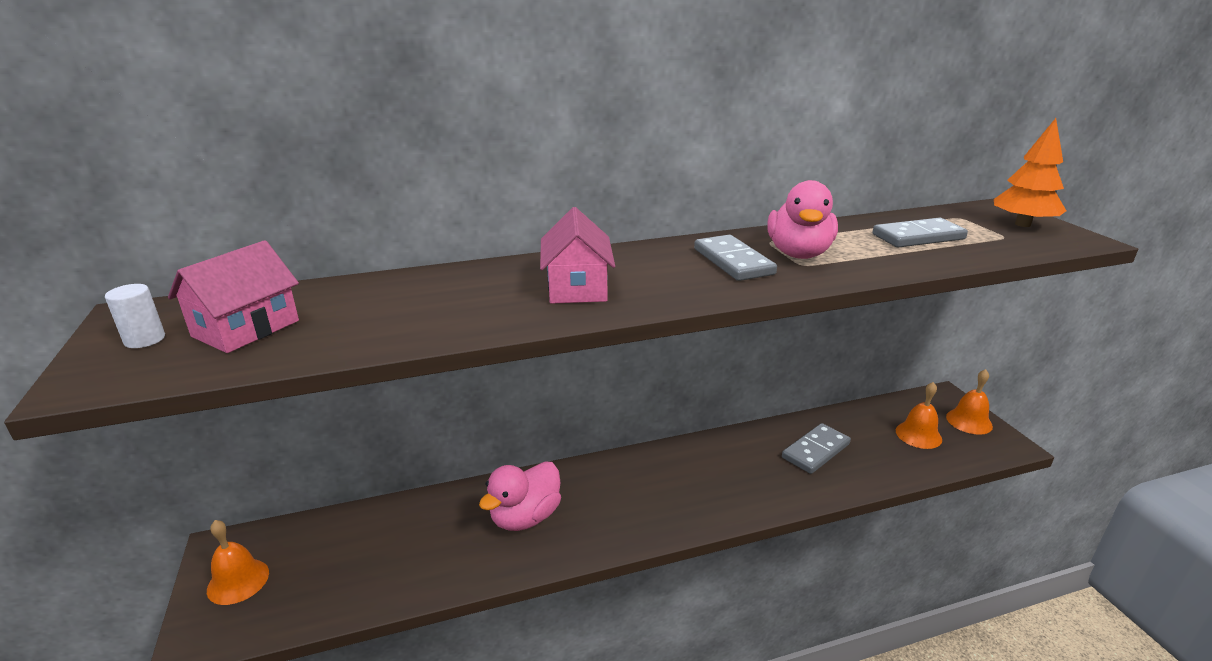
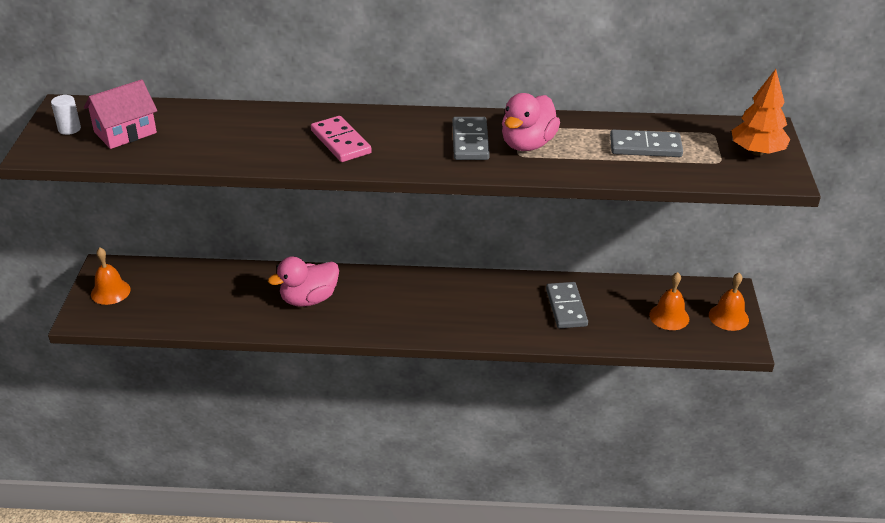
camera: 20 degrees right, 10 degrees up
(577, 287) = (341, 142): pink house -> pink domino
(816, 451) = (566, 307): grey domino -> grey domino turned 75 degrees counterclockwise

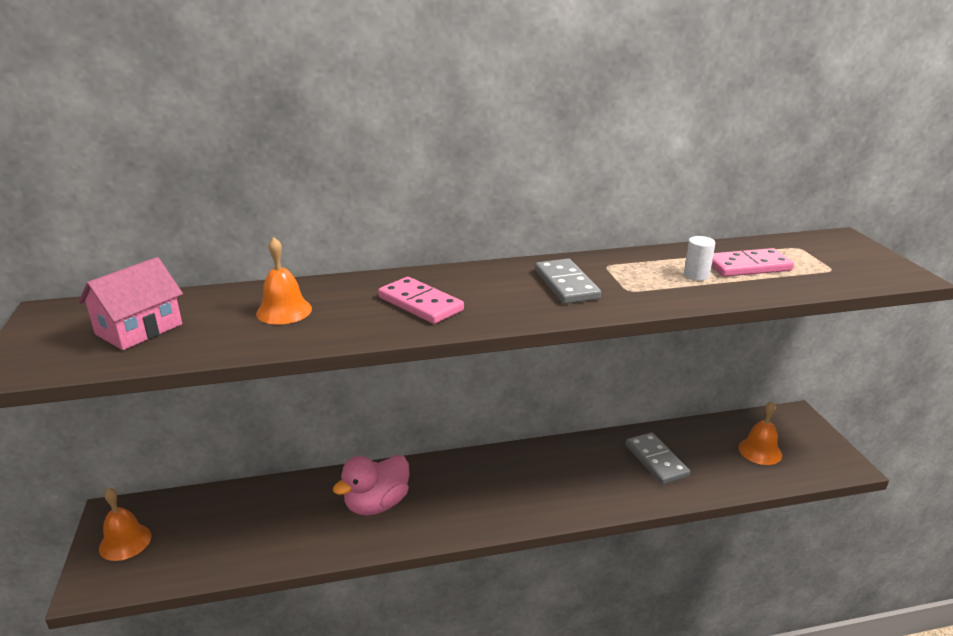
camera: 15 degrees left, 10 degrees down
(69, 129) = (59, 335): white cylinder -> white cylinder (696, 275)
(527, 144) = (629, 279): pink duck -> none
(645, 147) = (748, 266): grey domino -> pink domino
(728, 317) = (813, 441): orange bell -> orange bell (284, 311)
(757, 152) = (855, 257): orange tree -> none

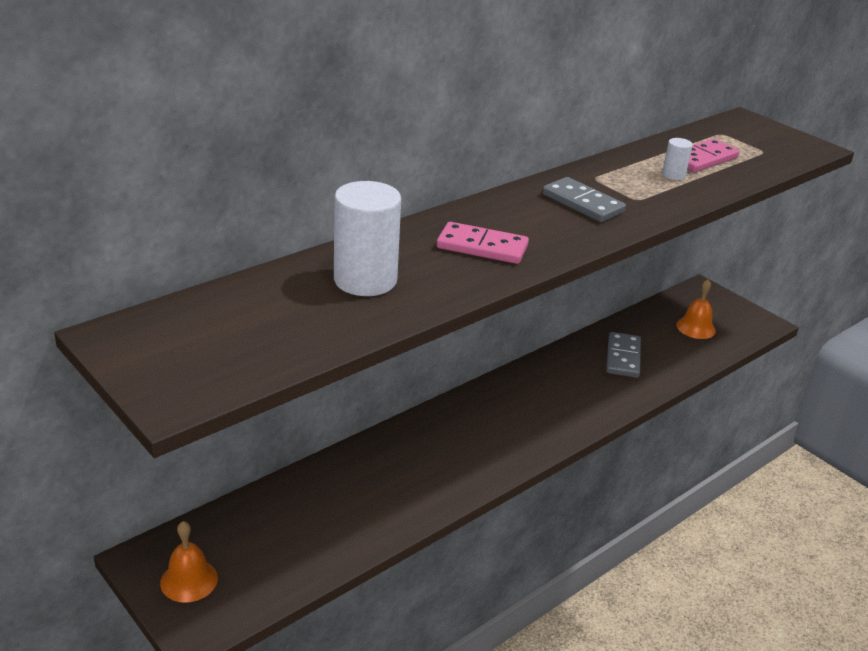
camera: 30 degrees left, 5 degrees up
(139, 329) = (245, 330): pink house -> none
(284, 311) = (365, 280): orange bell -> white cylinder
(377, 504) = (414, 466): pink duck -> none
(656, 460) = (623, 357): grey domino -> grey domino turned 60 degrees clockwise

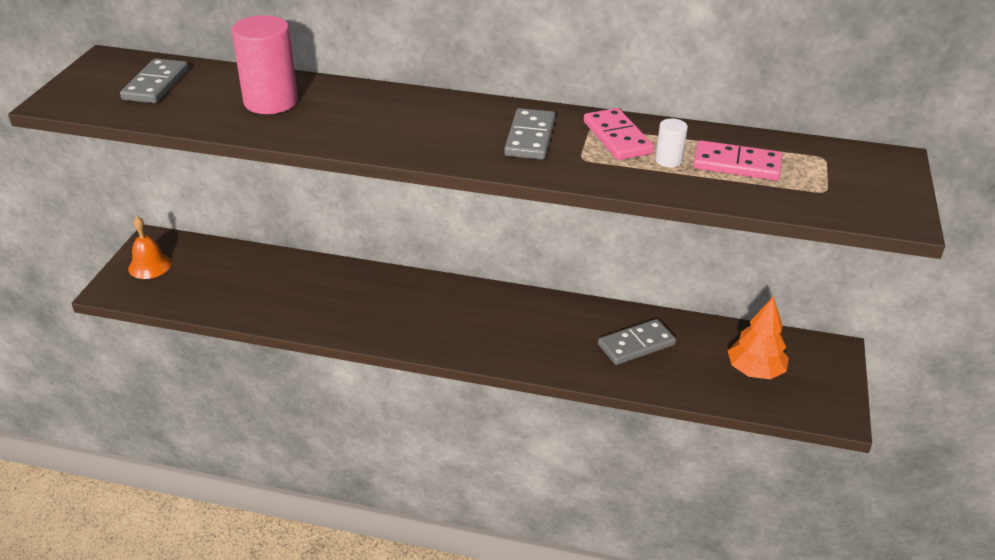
camera: 55 degrees right, 5 degrees up
(230, 326) = (156, 84): none -> grey domino
(365, 280) = (271, 102): white cylinder -> pink cylinder
(482, 247) = (383, 123): pink domino -> pink domino (617, 137)
(695, 327) = (755, 371): orange bell -> orange tree

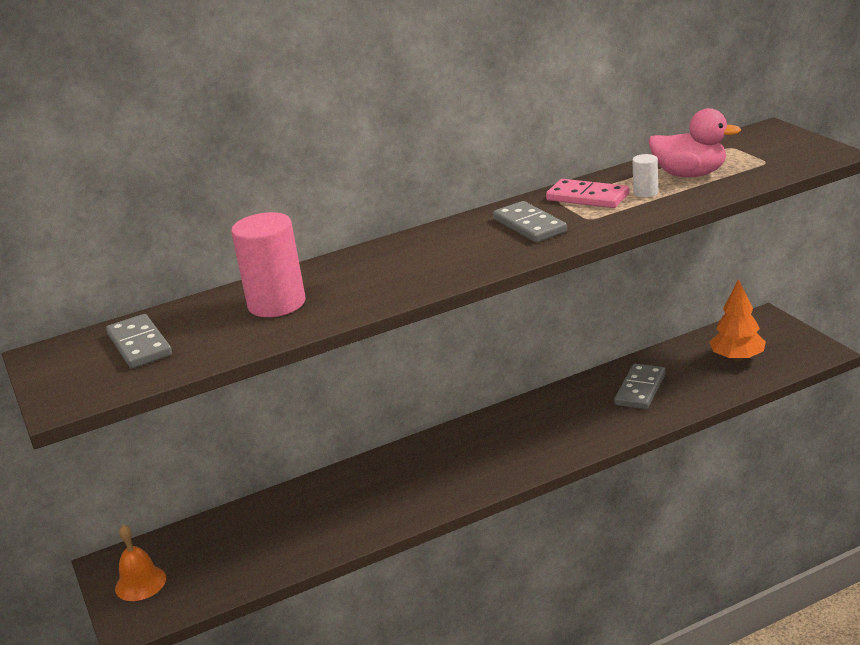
camera: 35 degrees left, 10 degrees down
(736, 165) = (690, 174): pink domino -> pink duck

